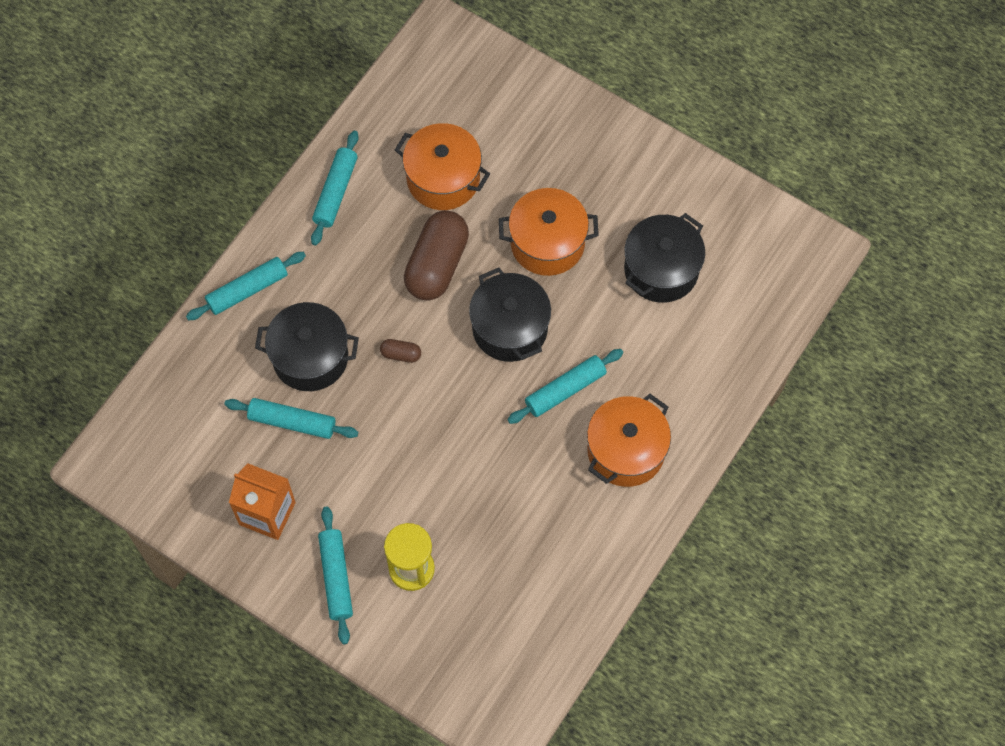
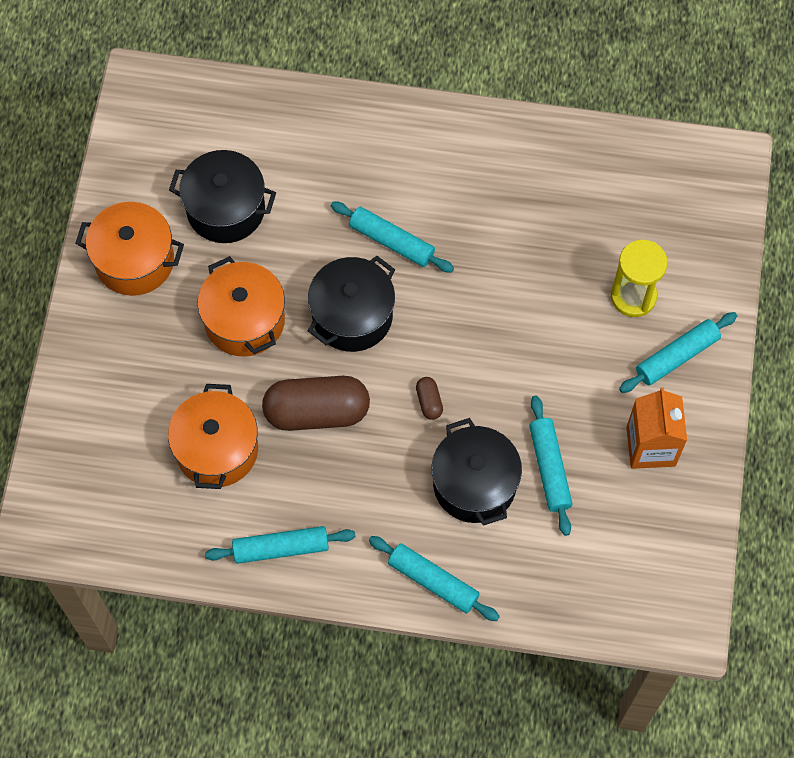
camera: 115 degrees left, 0 degrees up
(625, 451) = (426, 167): orange pot -> orange pot (134, 261)

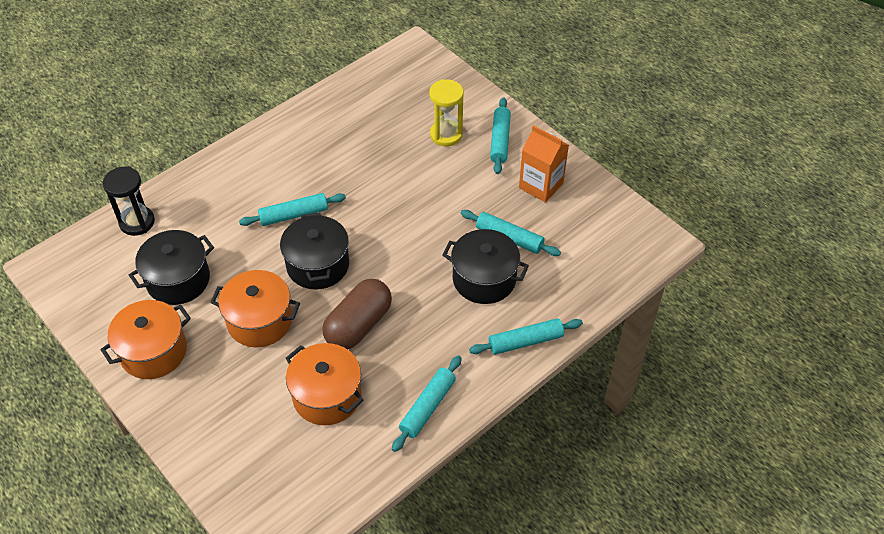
camera: 50 degrees left, 15 degrees down
(256, 112) = (137, 222): none -> black hourglass
(429, 402) = (411, 265): brown capsule -> none

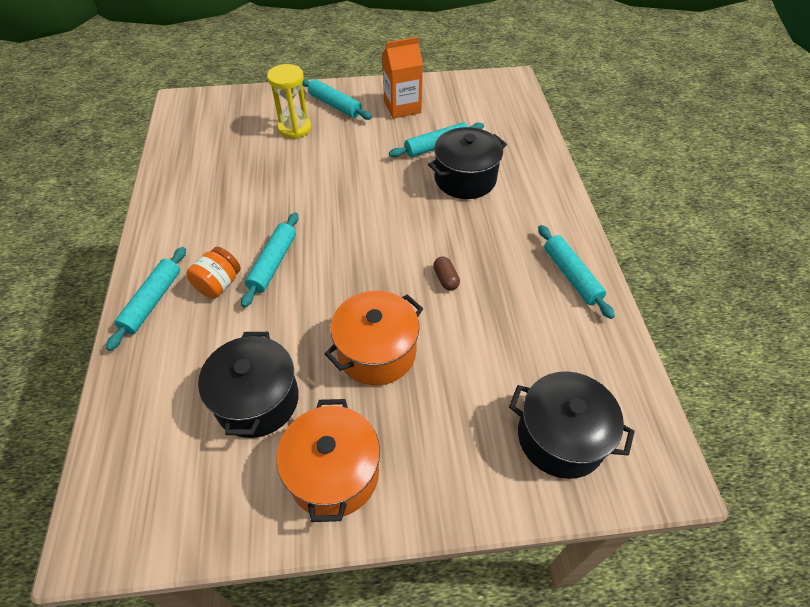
camera: 55 degrees left, 0 degrees up
(137, 222) = (136, 402): black hourglass -> none
(253, 198) = (219, 284): none -> orange jar
(318, 265) = (350, 275): black pot -> black pot (560, 437)
(327, 396) = (509, 341): orange pot -> none
(358, 325) = (445, 279): brown capsule -> brown capsule, size x0.42
(525, 341) = (546, 186): turquoise rolling pin -> turquoise rolling pin (152, 302)

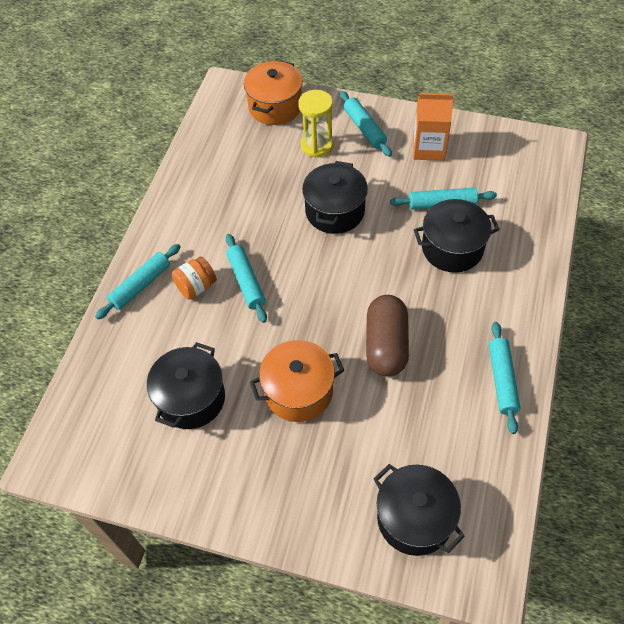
camera: 25 degrees right, 5 degrees up
(273, 263) = (246, 281): turquoise rolling pin -> turquoise rolling pin turned 60 degrees counterclockwise
(334, 473) = (226, 477): orange pot -> orange pot (275, 106)
(338, 177) = (335, 211): none -> black pot
(445, 279) = (386, 345): brown capsule -> brown capsule, size x2.36

